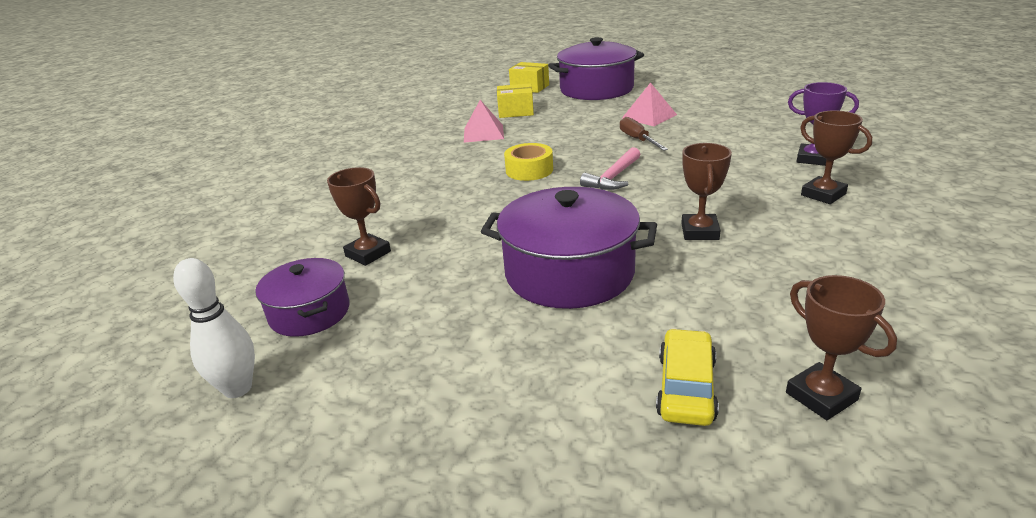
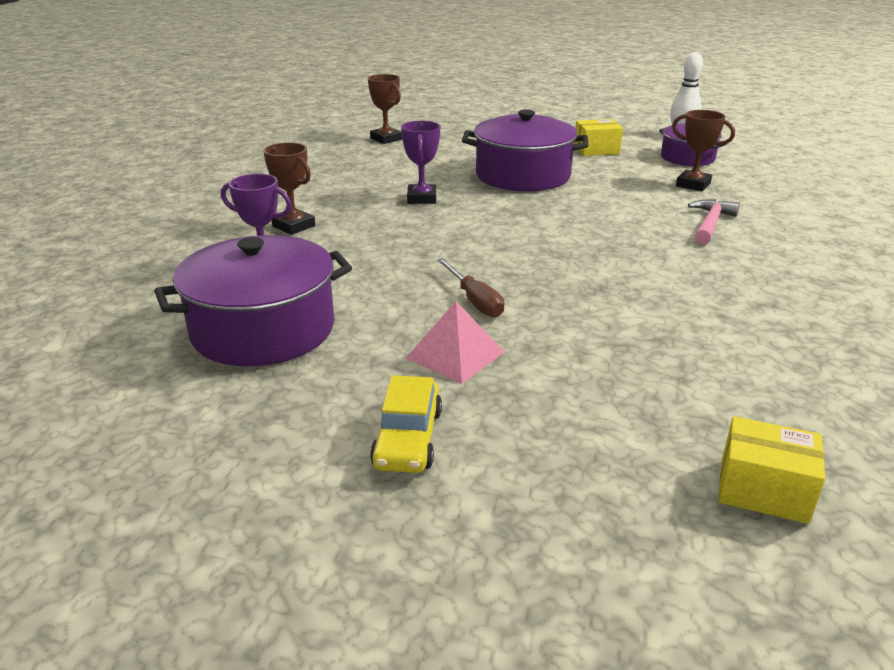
camera: 170 degrees right, 0 degrees up
(483, 133) = (727, 321): pink pyramid -> none
(516, 112) = (717, 380): yellow box -> yellow box (596, 150)
(529, 170) = (606, 255): yellow tape -> none
(596, 89) = (578, 467): purple pot -> purple pot (263, 329)
(613, 177) = (501, 245): pink hammer -> pink hammer (710, 224)
(686, 387) = (449, 140): yellow car -> yellow car (408, 438)
(700, 232) = (422, 198): brown trophy -> purple trophy

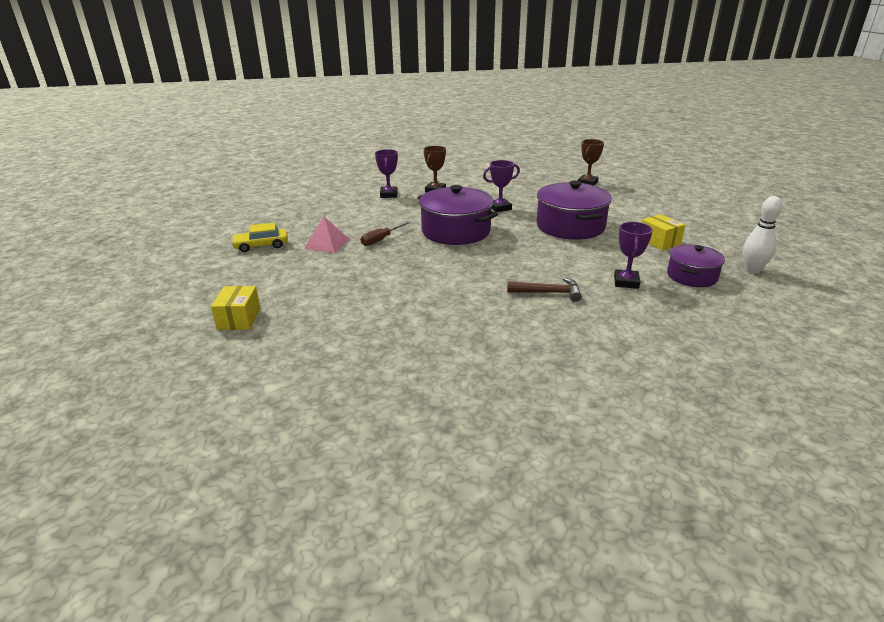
camera: 70 degrees right, 0 degrees up
(263, 329) = (331, 207): purple pot -> purple pot (456, 231)
(693, 184) = (626, 282): brown trophy -> purple trophy
(710, 224) = (548, 293): pink hammer -> brown hammer

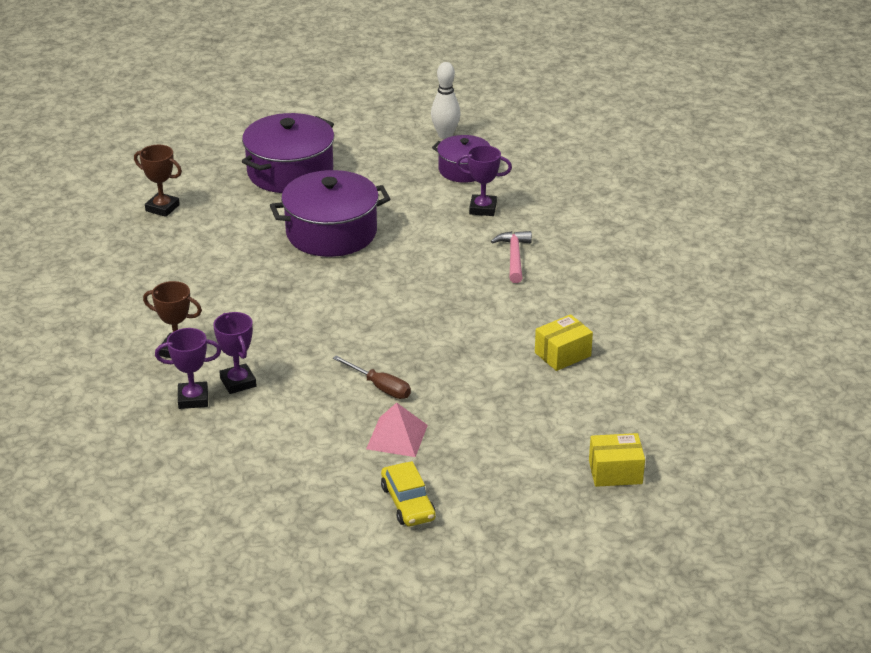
camera: 95 degrees left, 5 degrees up
(456, 231) = (349, 323): purple pot -> purple pot (290, 172)
(500, 208) = (262, 287): purple trophy -> purple trophy (238, 382)
(548, 293) = (514, 257): brown hammer -> pink hammer
(659, 242) = (377, 177): yellow box -> yellow box (562, 354)

